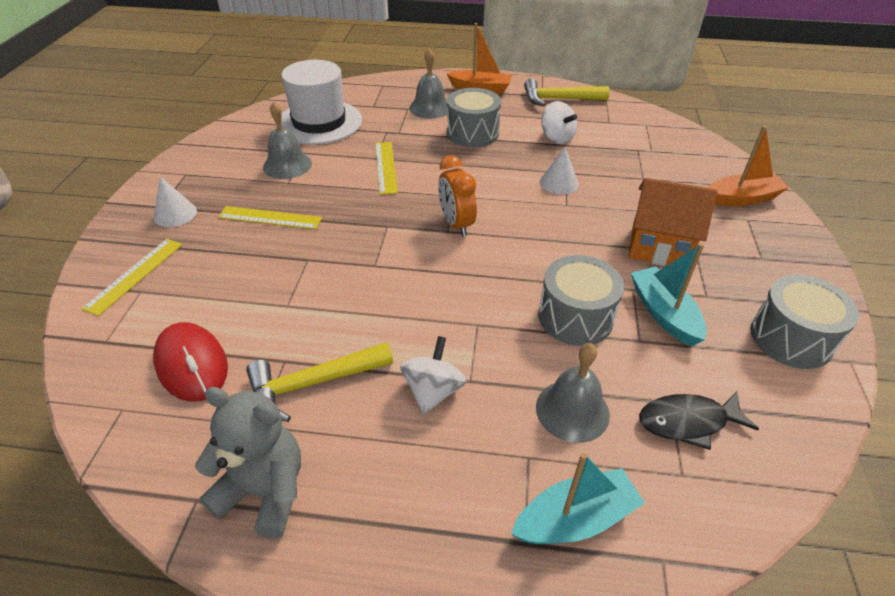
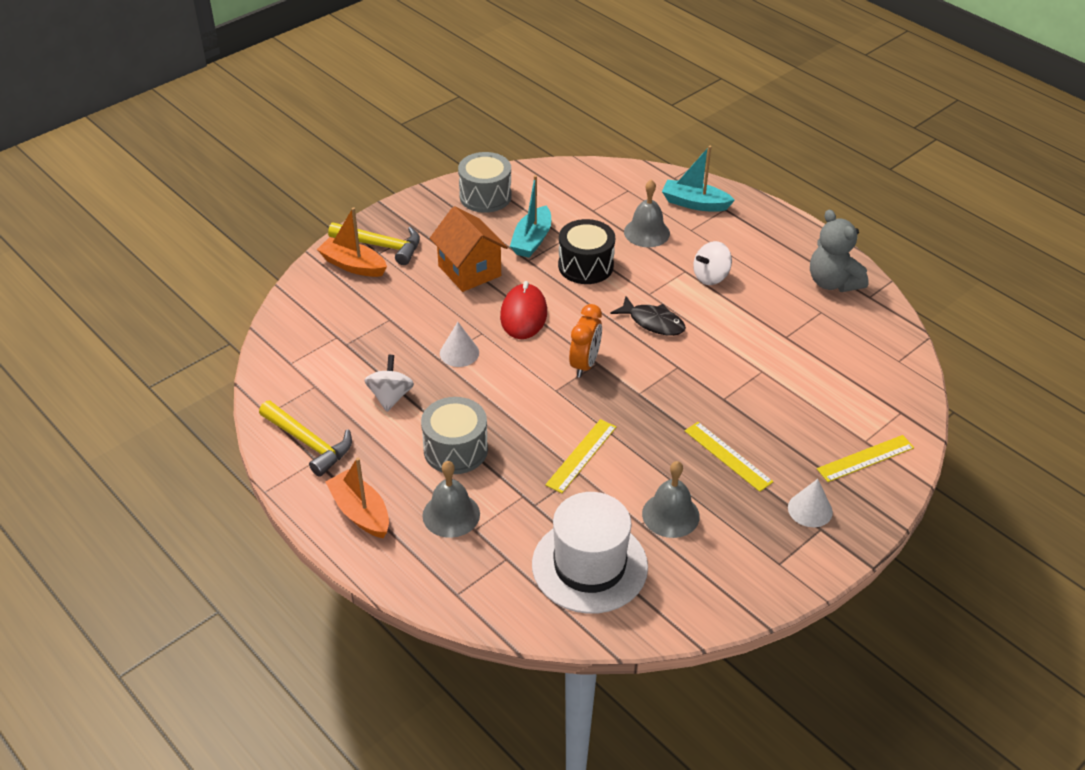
camera: 140 degrees left, 0 degrees up
(192, 365) = (846, 365): red mouse -> red mouse (523, 315)
(313, 383) = (776, 315): yellow hammer -> yellow hammer (381, 246)
(575, 317) = (585, 266): grey drum -> black drum
(688, 422) = (596, 201): black fish -> black fish (653, 322)

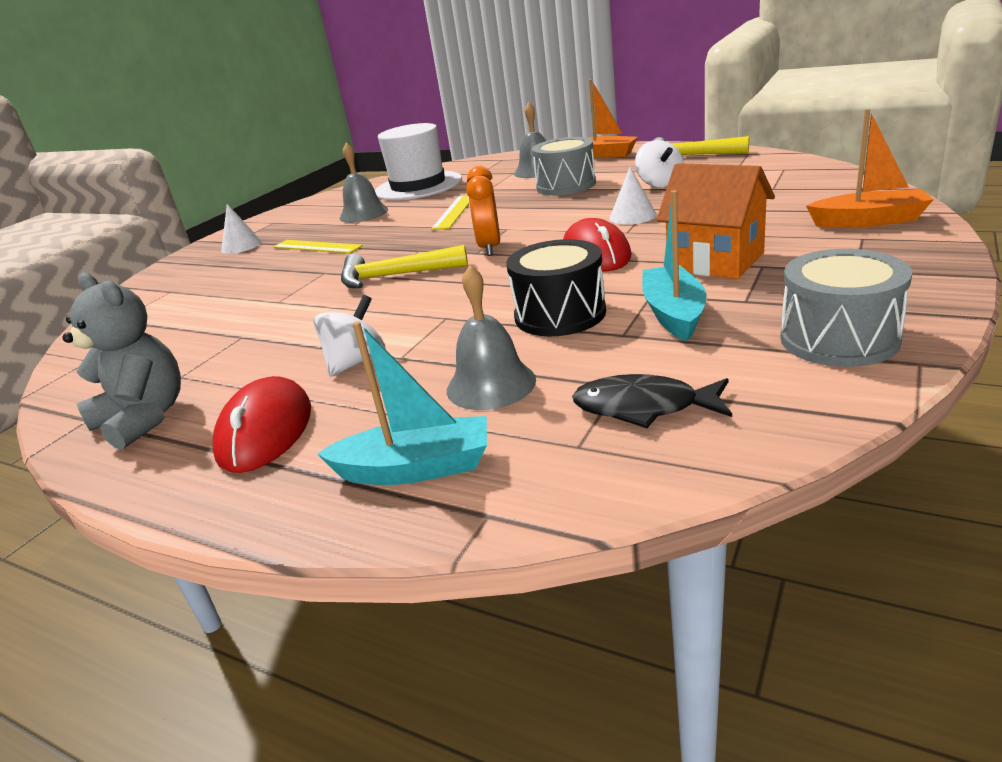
camera: 165 degrees right, 15 degrees down
(381, 246) = (874, 243): yellow hammer -> yellow hammer (395, 276)
(653, 322) = (427, 296): black fish -> black fish (643, 407)
(762, 247) = (265, 431): none -> red mouse
(865, 458) = (175, 282): yellow ruler -> none

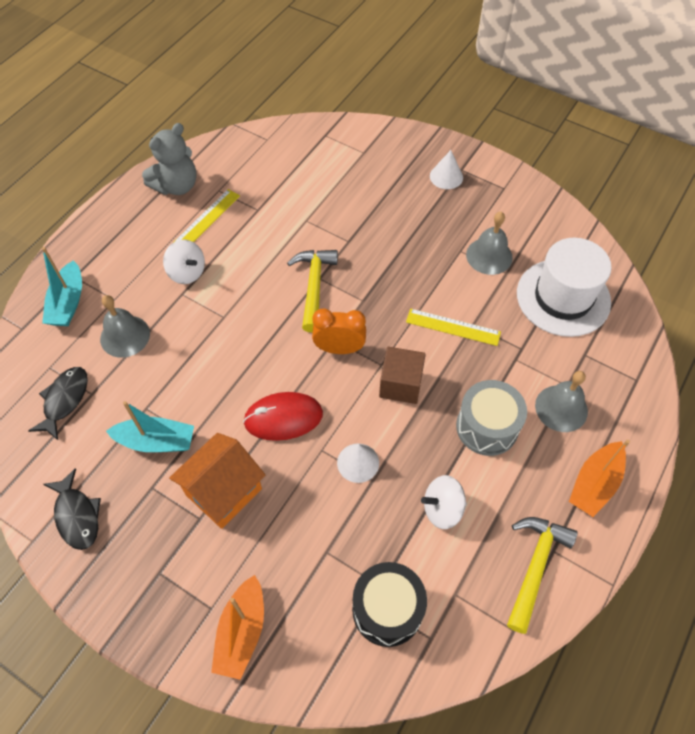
camera: 90 degrees right, 30 degrees up
(265, 431) = (134, 240): red mouse -> none
(317, 247) = (412, 229): yellow ruler -> yellow ruler (207, 219)
(530, 217) = (400, 384): none -> brown cube
(560, 314) = (191, 379): black drum -> black drum (387, 609)
(839, 339) = (77, 515): grey drum -> black fish

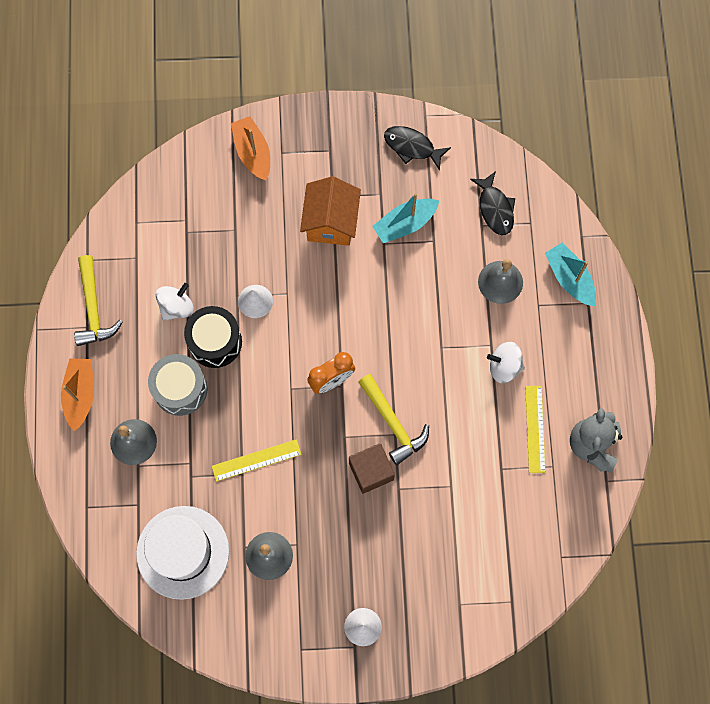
camera: 145 degrees right, 15 degrees up
(283, 418) = (331, 298): red mouse -> none
(387, 609) = (173, 221): black drum -> black drum (215, 342)
(400, 384) = (265, 381): brown cube -> brown cube (371, 471)

